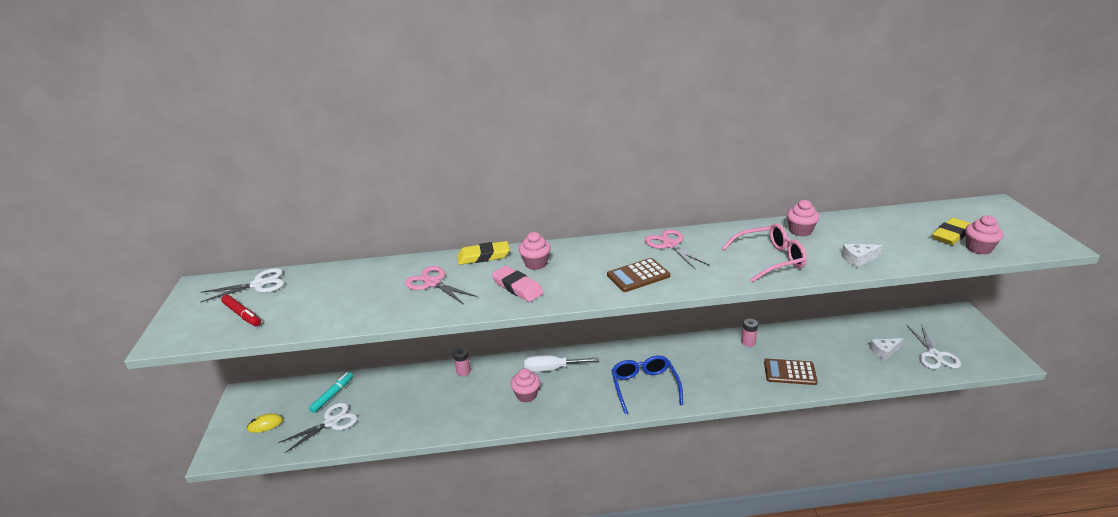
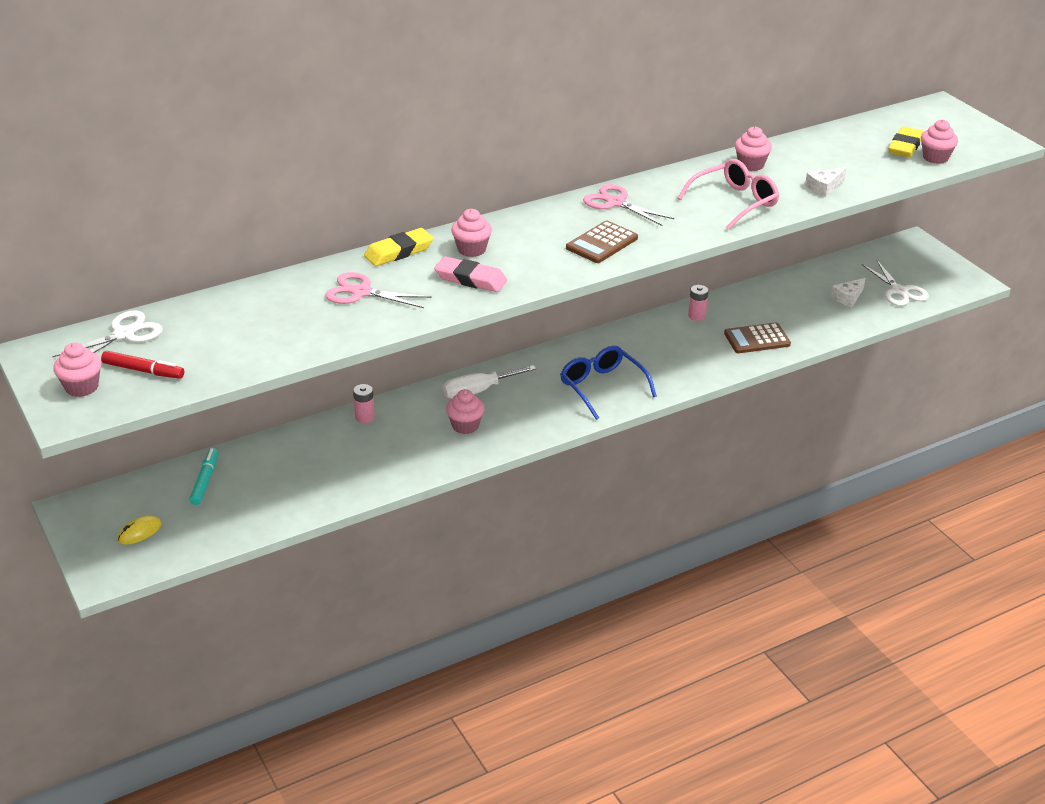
camera: 25 degrees left, 5 degrees up
(195, 319) = (82, 387): none -> pink cupcake
(331, 422) = (231, 509): white scissors -> none

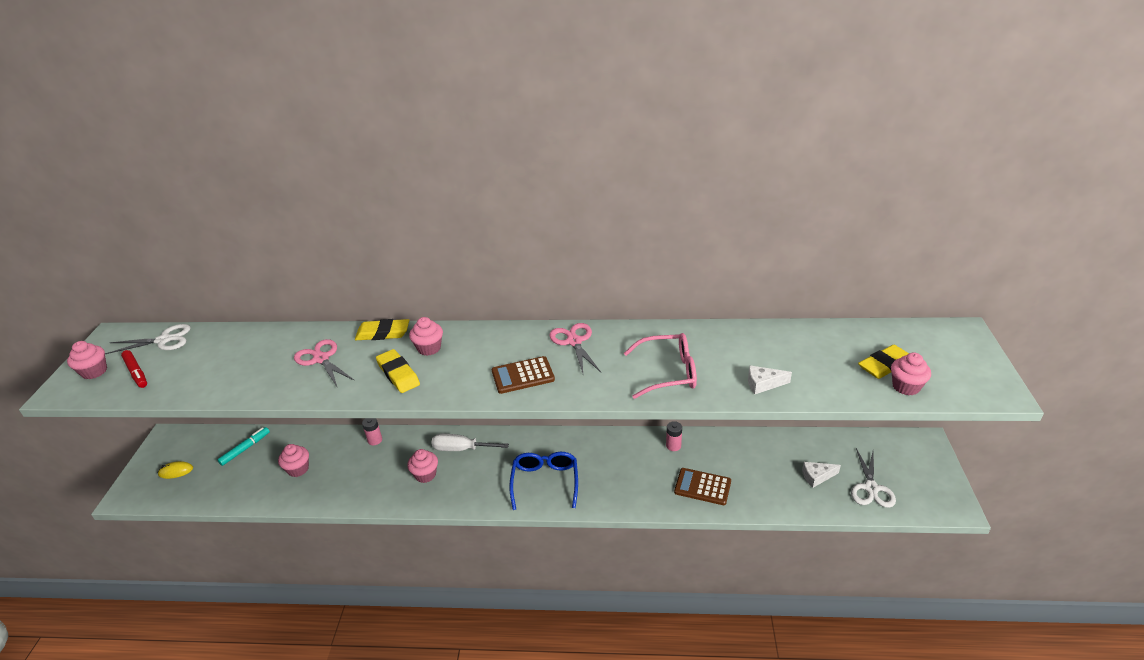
camera: 35 degrees right, 0 degrees up
(470, 279) = (398, 374): pink eraser -> yellow eraser
(751, 165) = (720, 340): pink cupcake -> pink cupcake (298, 469)

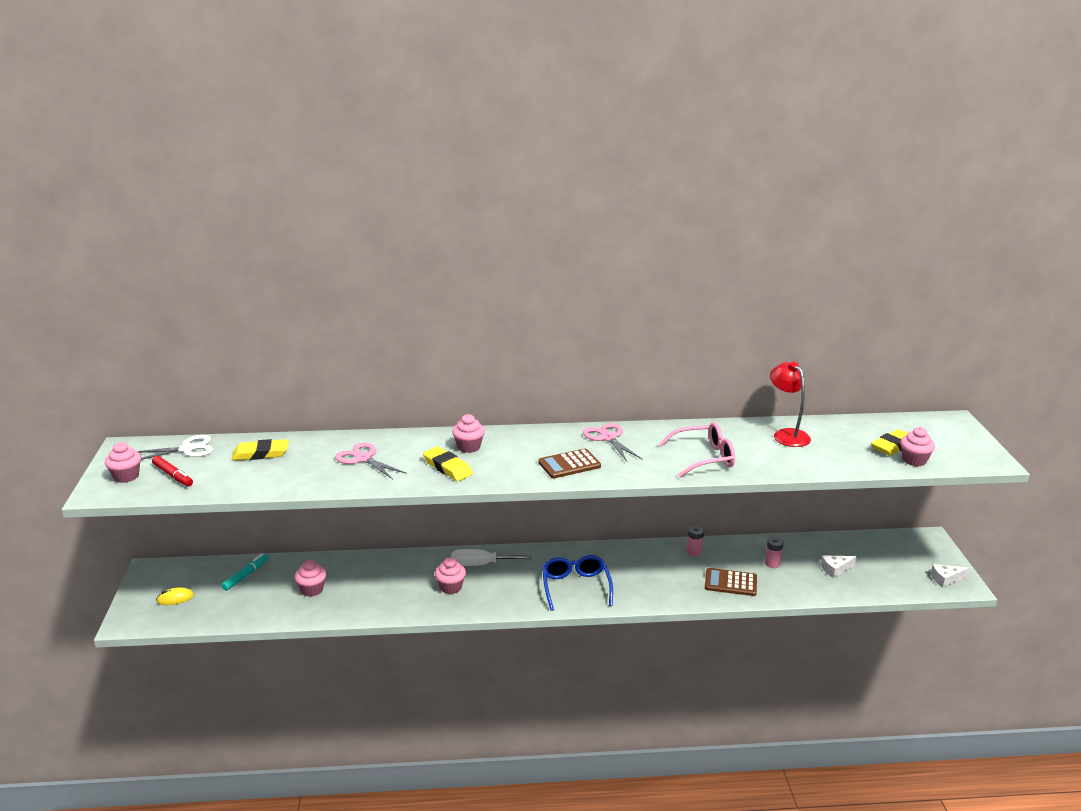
camera: 10 degrees left, 10 degrees down
(375, 440) = (386, 561): pink battery -> pink battery (772, 563)
(383, 333) = (416, 437): yellow eraser -> yellow eraser (261, 454)
(763, 384) = (791, 463): white cheese -> white cheese (946, 579)
(767, 344) = (787, 434): none -> red lamp
(871, 488) = (887, 576): white scissors -> none

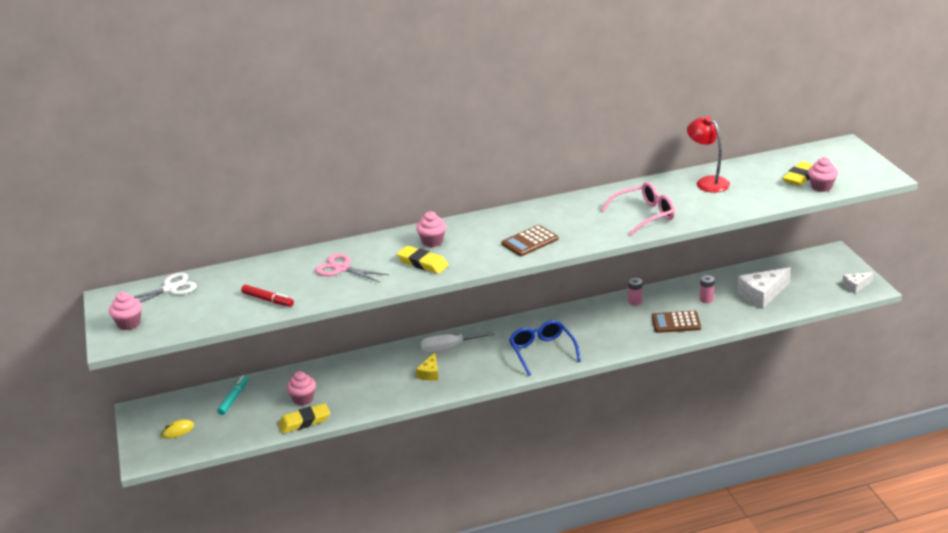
camera: 10 degrees left, 5 degrees up
(173, 475) = (173, 315): red marker -> red marker (268, 300)
(261, 454) = (243, 281): yellow eraser -> yellow eraser (304, 421)
(450, 587) = (430, 373): pink cupcake -> yellow cheese
(608, 438) = (553, 212): pink scissors -> none
(835, 569) = (762, 294): white cheese -> white cheese, size x1.80

